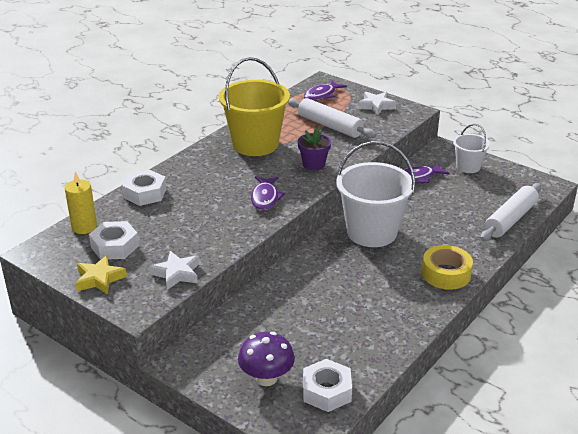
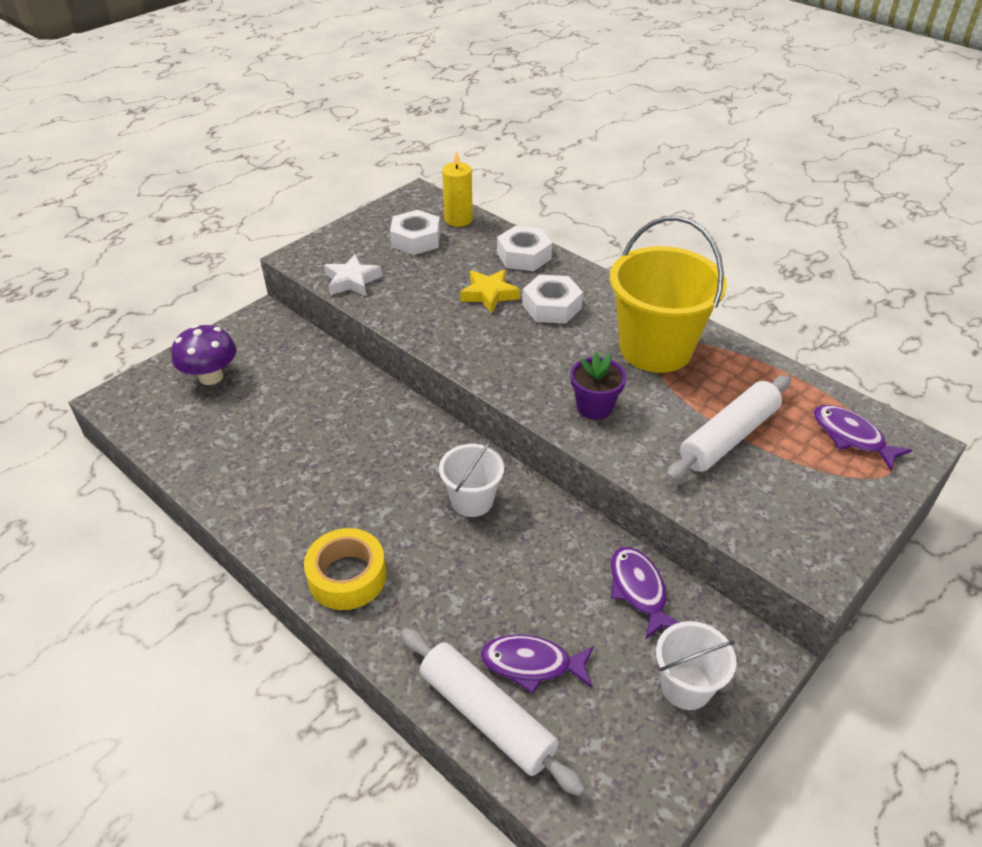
camera: 95 degrees right, 10 degrees up
(99, 279) = (359, 233): yellow star -> yellow star (489, 294)
(265, 198) = (501, 352): purple fish -> purple fish (531, 664)
(326, 391) = (168, 421): white nut -> white nut (551, 307)
(371, 232) = (472, 500): white bucket -> white bucket, size x0.53
(376, 106) = (824, 512): white star -> none

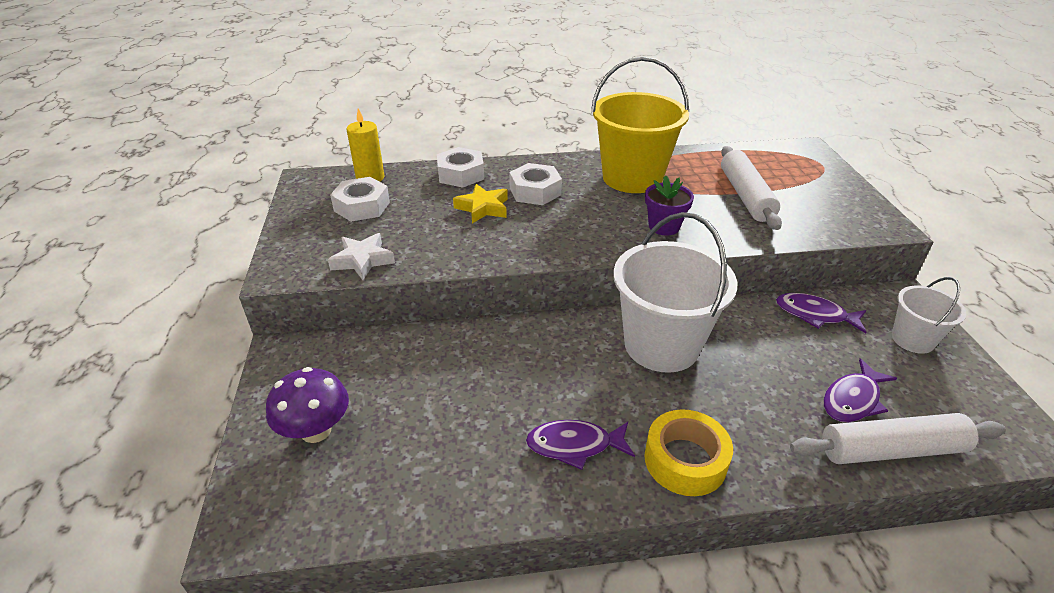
camera: 50 degrees left, 5 degrees down
(472, 500) = (661, 345): white bucket -> white bucket, size x1.88
(851, 437) = (784, 161): purple fish -> purple fish (574, 445)

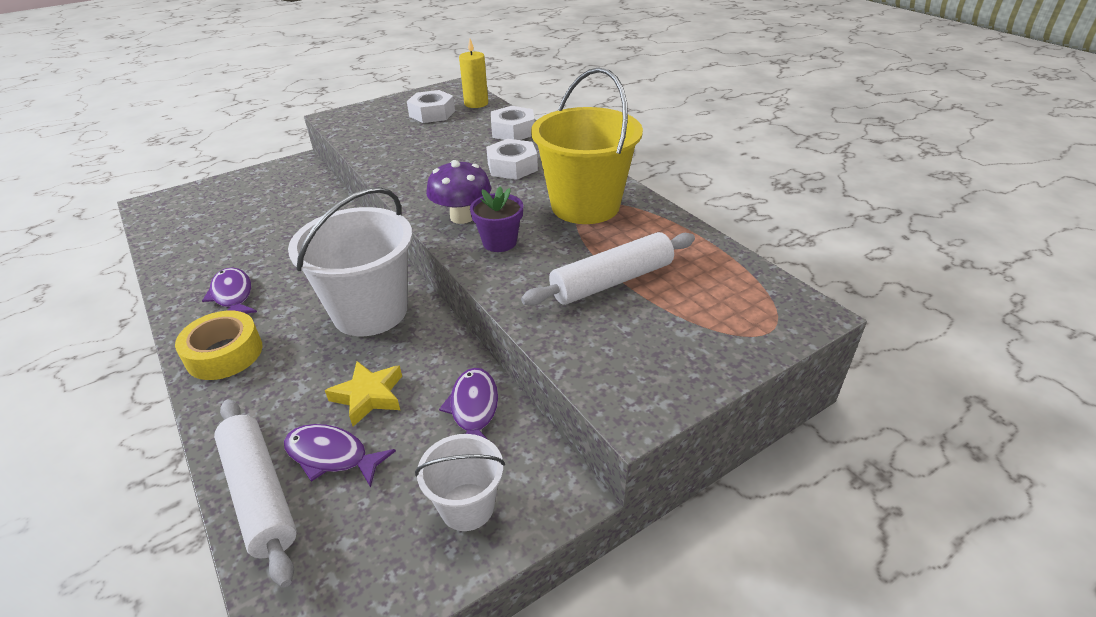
camera: 65 degrees right, 0 degrees up
(316, 430) = (229, 197): purple mushroom -> purple mushroom (462, 217)
(362, 260) = (361, 135): white star -> none
(483, 208) = (465, 154): yellow star -> yellow star (369, 396)

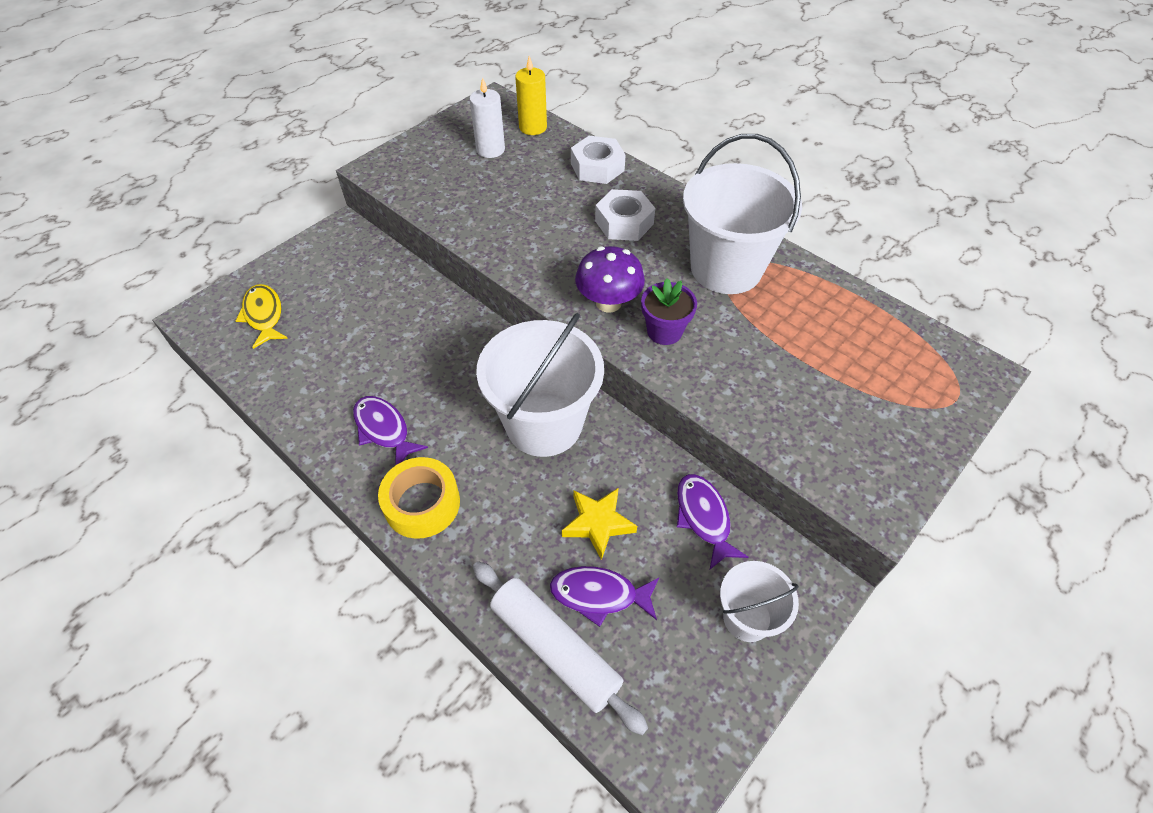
camera: 15 degrees left, 15 degrees up
(198, 208) = (264, 315): none -> yellow fish
(432, 113) = (490, 149): white nut -> white candle
(585, 206) = (726, 268): yellow bucket -> white bucket
(612, 281) = (796, 364): white rolling pin -> none

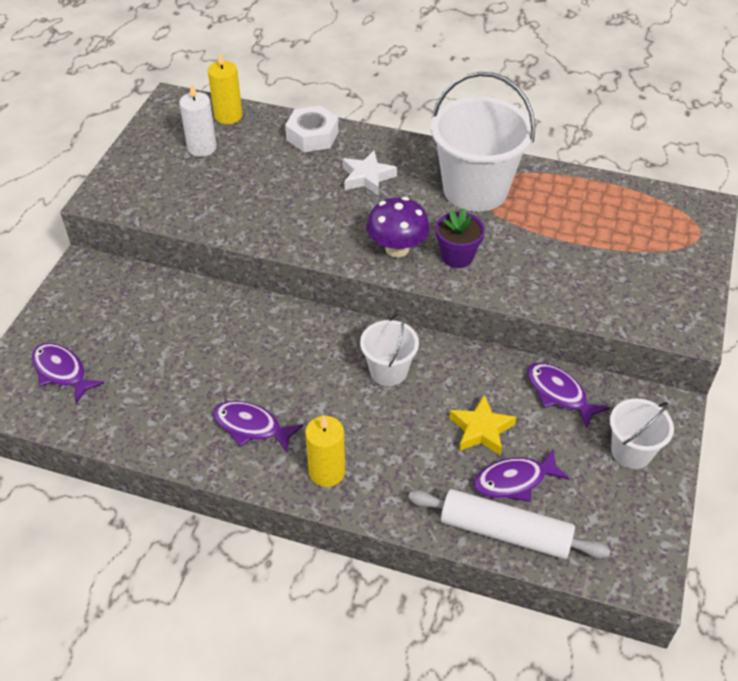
camera: 25 degrees left, 5 degrees down
(264, 315) = (62, 372): yellow fish -> purple fish
(422, 503) = (327, 472): yellow tape -> yellow candle
(544, 424) = (388, 371): white bucket -> white bucket, size x0.53
(624, 222) = (367, 177): white nut -> white star

